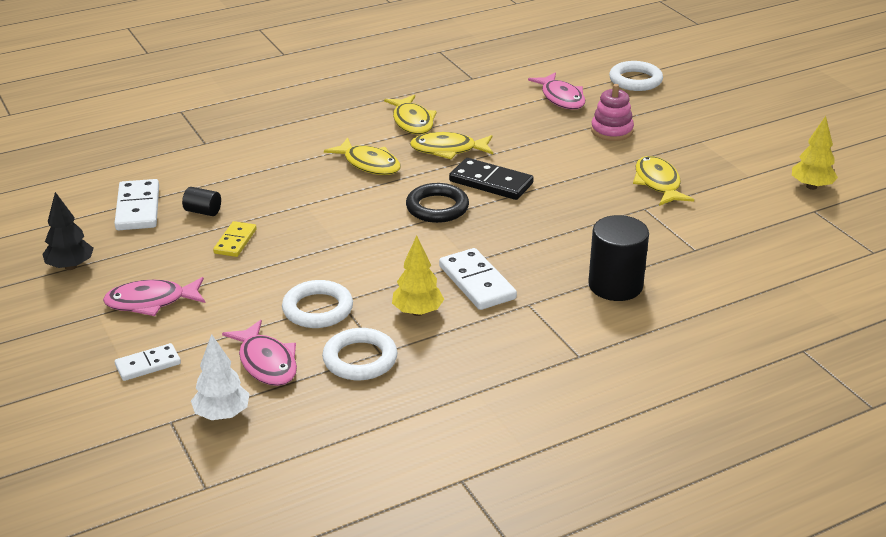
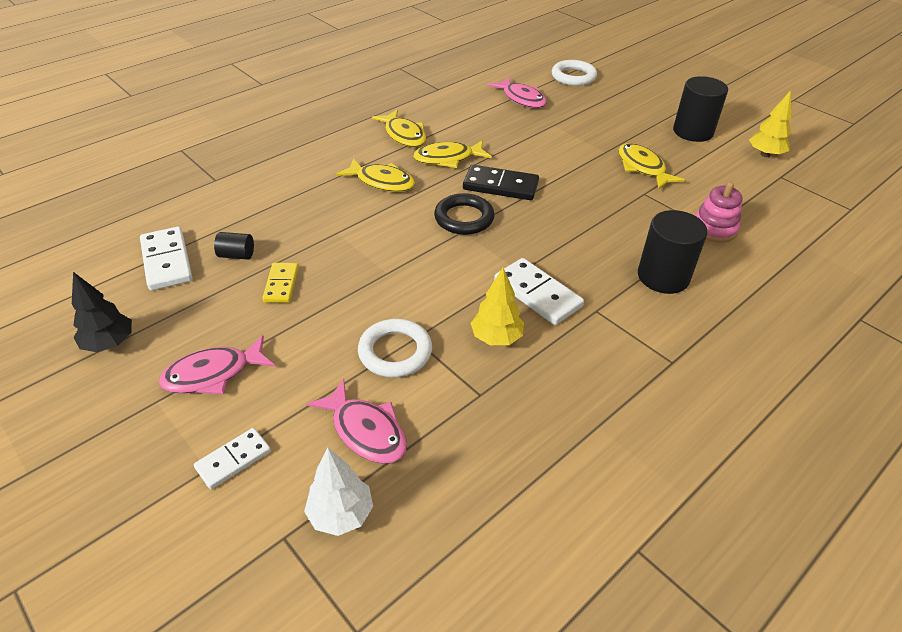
camera: 15 degrees left, 10 degrees up
(360, 359) = (463, 407): white ring -> none
(612, 131) = (578, 123): pink stacking toy -> pink stacking toy (714, 229)
(741, 153) = (693, 132): none -> black cylinder

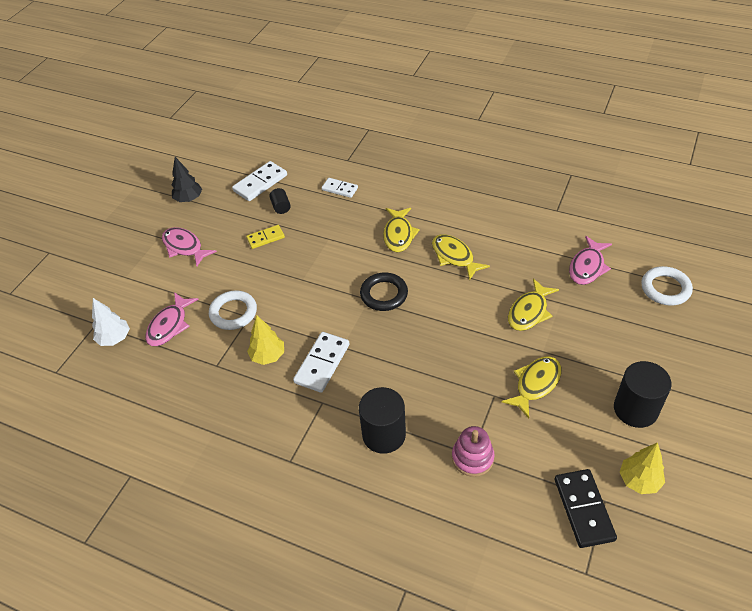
camera: 70 degrees right, 5 degrees up
(233, 460) = (133, 283): white domino -> white domino (339, 189)
(404, 135) = (468, 220): yellow fish -> yellow fish (529, 311)
(500, 186) = (439, 300): black domino -> black domino (584, 509)

